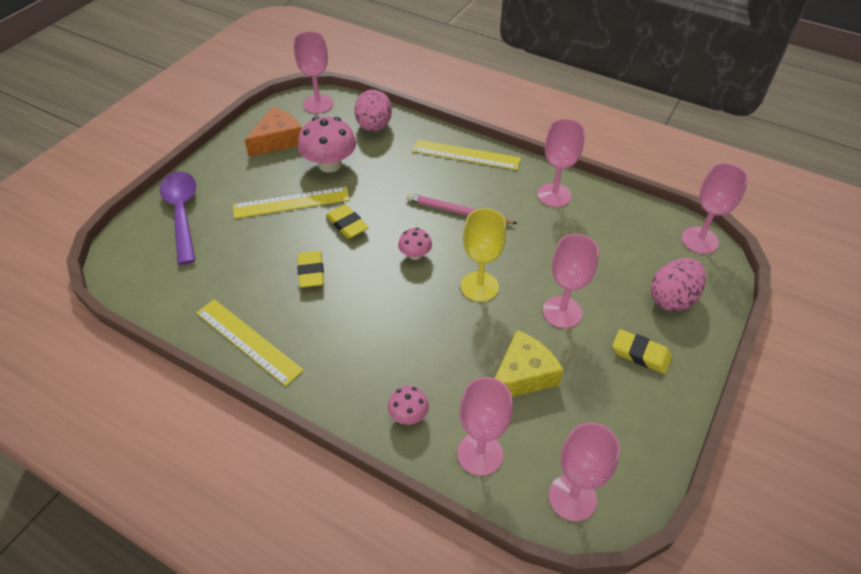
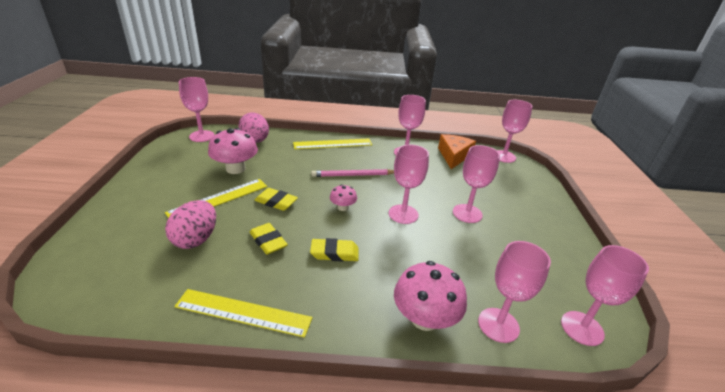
camera: 30 degrees left, 15 degrees down
(182, 213) = (115, 231): purple spoon -> none
(278, 140) = (181, 163): orange cheese -> orange cheese (454, 156)
(408, 415) = (424, 318): pink mushroom -> pink mushroom, size x1.90
(479, 286) = (403, 214): yellow goblet -> pink goblet
(522, 375) = (478, 259): yellow cheese -> none
(640, 354) = (532, 222): yellow eraser -> yellow eraser (334, 253)
(672, 299) = (519, 188): pink egg -> pink egg (196, 239)

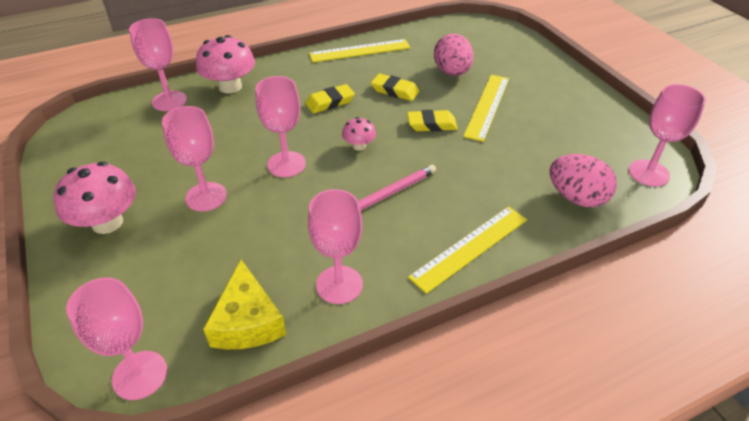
camera: 155 degrees right, 10 degrees up
(235, 169) = (527, 144): pink mushroom -> pink mushroom (107, 222)
(454, 156) = (247, 321): orange cheese -> yellow cheese
(582, 328) = (94, 121): pink goblet -> none

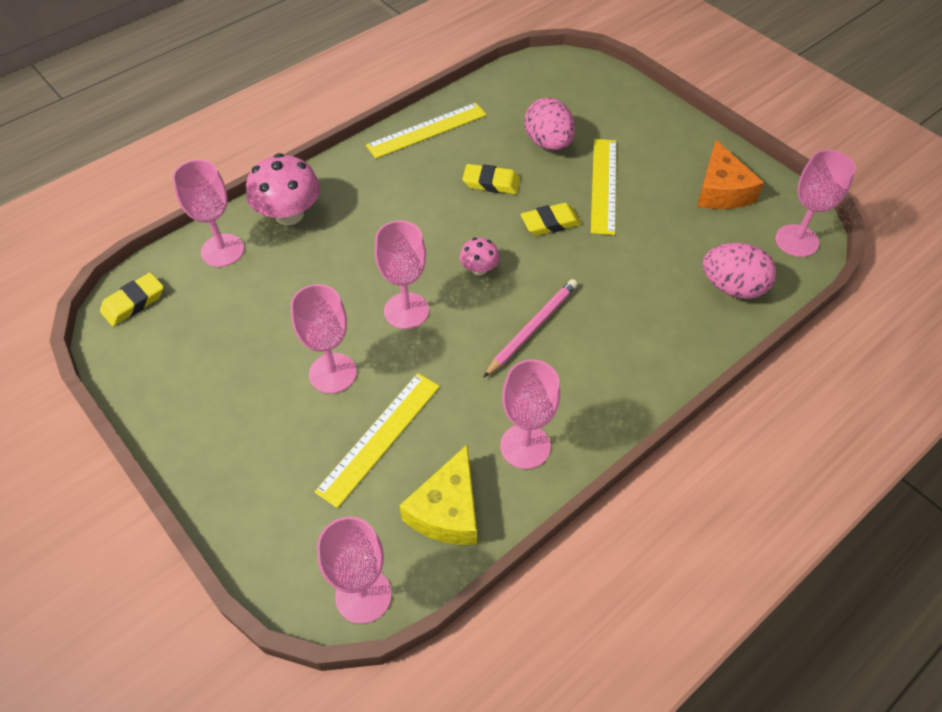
camera: 15 degrees left, 10 degrees up
(107, 222) = (234, 431): pink mushroom -> none
(247, 321) = (447, 510): yellow cheese -> yellow cheese turned 45 degrees clockwise
(330, 102) = (421, 214): yellow eraser -> yellow eraser (133, 303)
(469, 247) = (642, 372): yellow ruler -> yellow ruler (379, 437)
(589, 125) = (721, 190): none -> orange cheese

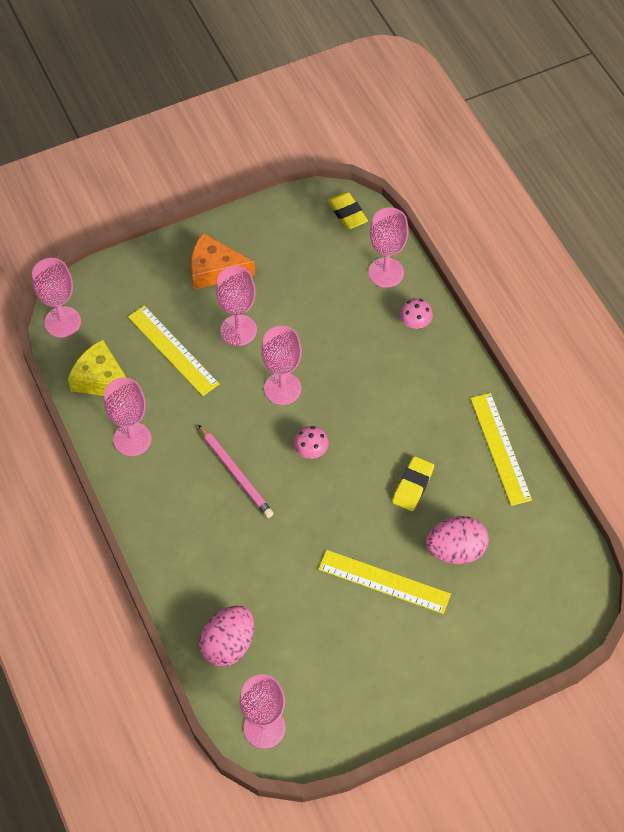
camera: 105 degrees right, 5 degrees up
(289, 214) = (415, 322): pink mushroom -> pink mushroom, size x0.53
(550, 223) = (348, 521): yellow eraser -> none
(721, 190) = (348, 687): orange cheese -> orange cheese (215, 269)

